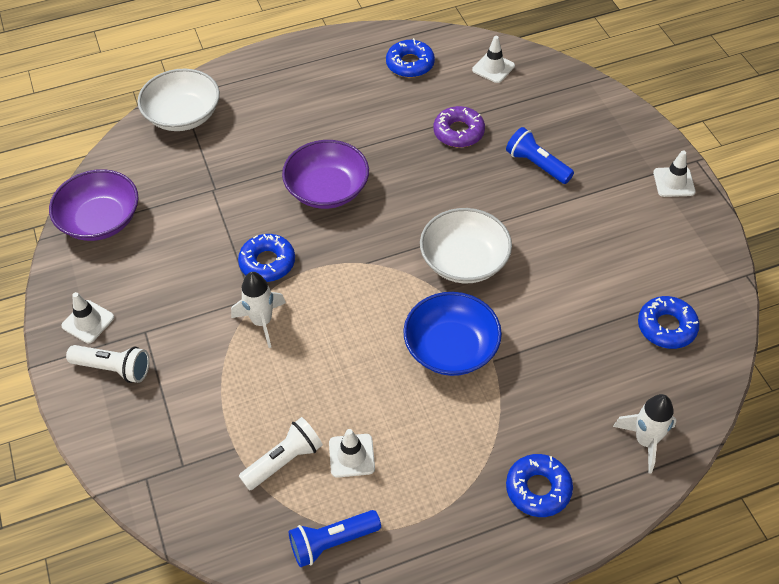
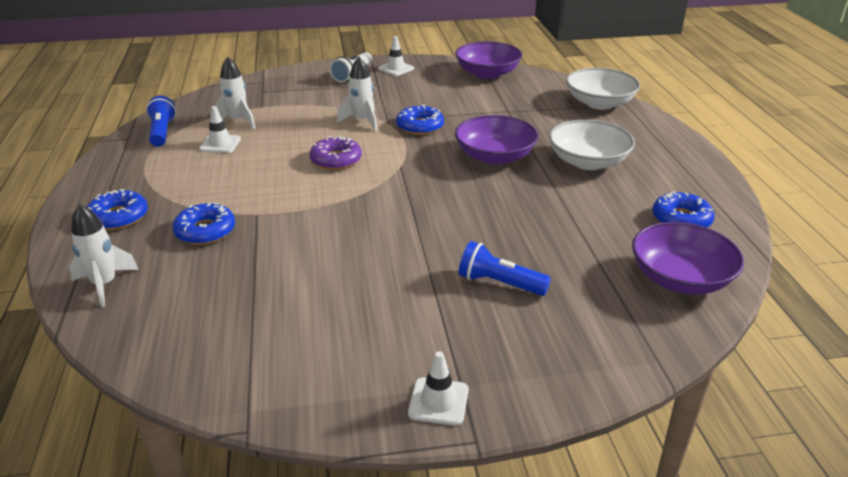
camera: 100 degrees right, 20 degrees down
(284, 460) = (237, 121): white flashlight -> white rocket
(451, 348) = (284, 195): blue bowl -> none
(458, 132) = (563, 236): purple donut -> purple donut (336, 160)
(464, 260) = (379, 215): white bowl -> white bowl (588, 162)
(493, 68) = (680, 278): white traffic cone -> purple bowl
(537, 165) = (499, 283): blue flashlight -> blue flashlight turned 120 degrees counterclockwise
(666, 327) = (218, 333): blue donut -> blue donut (205, 231)

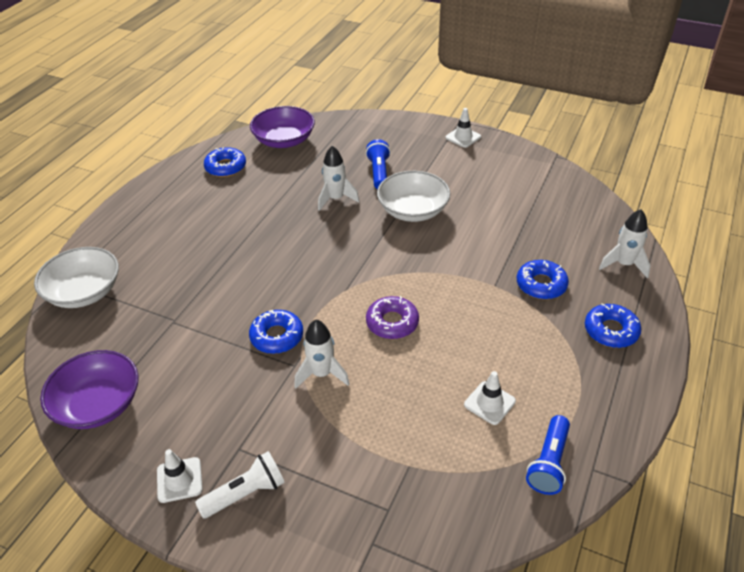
camera: 145 degrees left, 10 degrees up
(237, 121) = (452, 443): white rocket -> white rocket (336, 199)
(495, 156) = (262, 267): purple bowl -> none
(499, 283) = (379, 173): blue flashlight -> blue flashlight turned 150 degrees counterclockwise
(588, 162) = (205, 231): white bowl -> white bowl (413, 210)

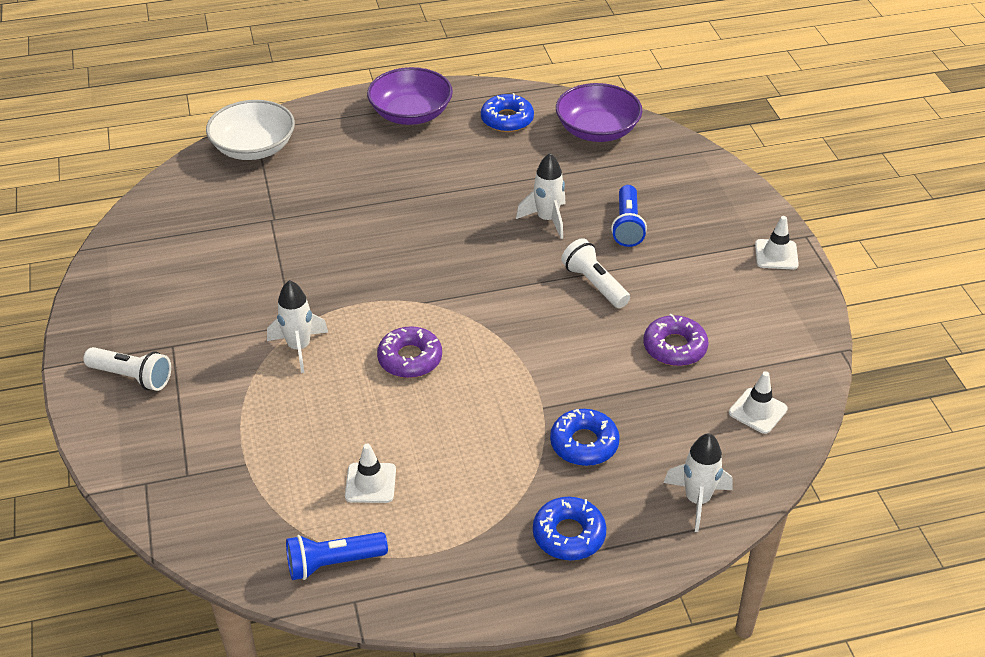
camera: 50 degrees right, 0 degrees up
(98, 404) = (146, 238): purple bowl -> purple bowl (411, 114)
(179, 480) = (114, 331): white traffic cone -> white traffic cone (757, 411)
(277, 336) = (316, 293): blue donut -> none
(379, 173) = (627, 225): blue flashlight -> blue flashlight turned 135 degrees clockwise
(413, 210) = (594, 284): white bowl -> white flashlight
(496, 209) = (674, 347): none -> purple donut

